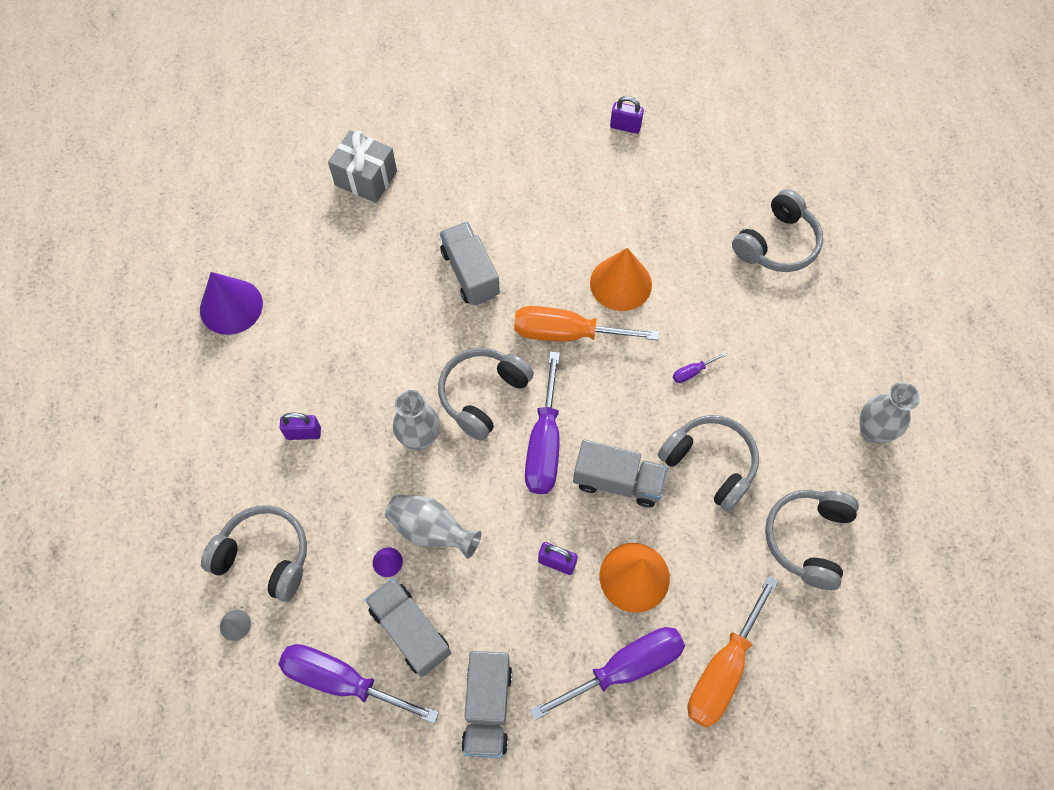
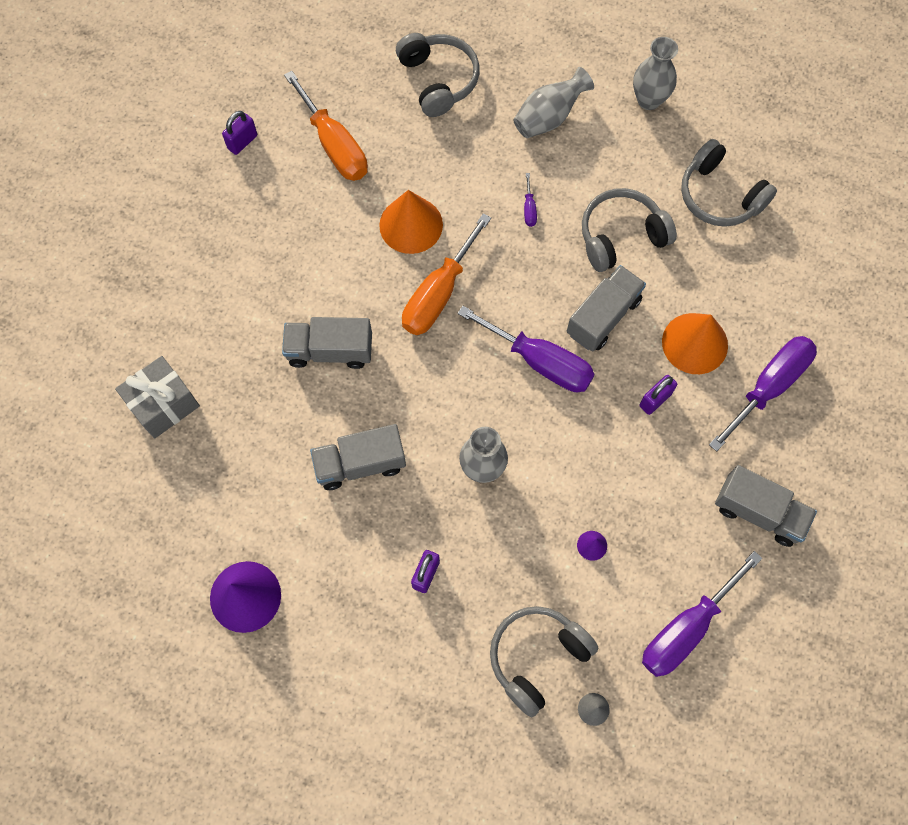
camera: 65 degrees left, 5 degrees up
(410, 631) = (665, 550): grey truck -> grey truck (360, 463)
(431, 530) = (578, 494): grey vase -> grey vase (549, 117)
(483, 395) = (466, 393): grey headphones -> none
(625, 668) = (769, 386): purple screwdriver -> purple screwdriver turned 45 degrees clockwise
(722, 670) = (800, 312): orange screwdriver -> orange screwdriver (334, 145)

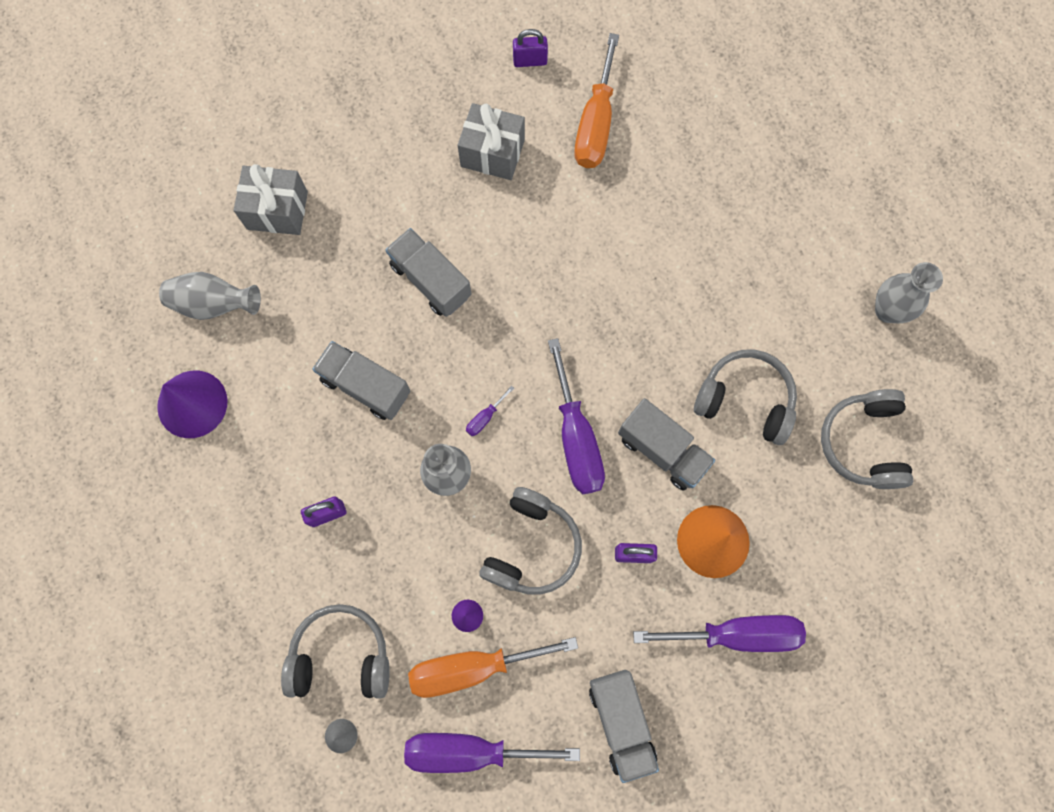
camera: 45 degrees right, 5 degrees up
(282, 226) = (492, 153): none -> grey gift
(411, 225) = (589, 239): orange cone -> none
(438, 80) = (729, 142): grey headphones -> grey headphones (531, 546)
(438, 294) = (554, 312): orange screwdriver -> orange screwdriver (472, 667)
(529, 209) = (694, 310): purple screwdriver -> purple screwdriver (485, 417)
(549, 117) = (788, 251): grey vase -> grey vase (214, 304)
(603, 317) = (662, 450): grey truck -> grey truck turned 45 degrees clockwise

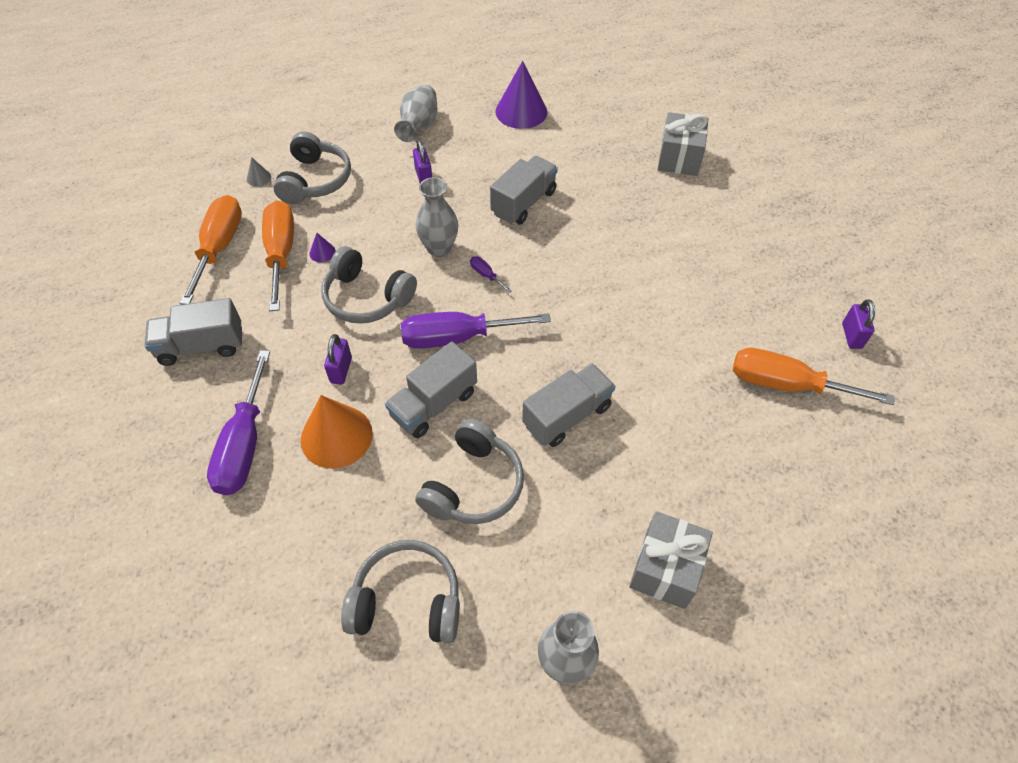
camera: 95 degrees right, 20 degrees down
(214, 304) = (599, 123): grey vase -> grey vase (418, 126)
(431, 280) = (615, 247): grey truck -> grey truck (567, 416)
(470, 750) = (219, 247): purple screwdriver -> orange screwdriver
(492, 153) = (744, 299): grey gift -> grey gift (665, 569)

